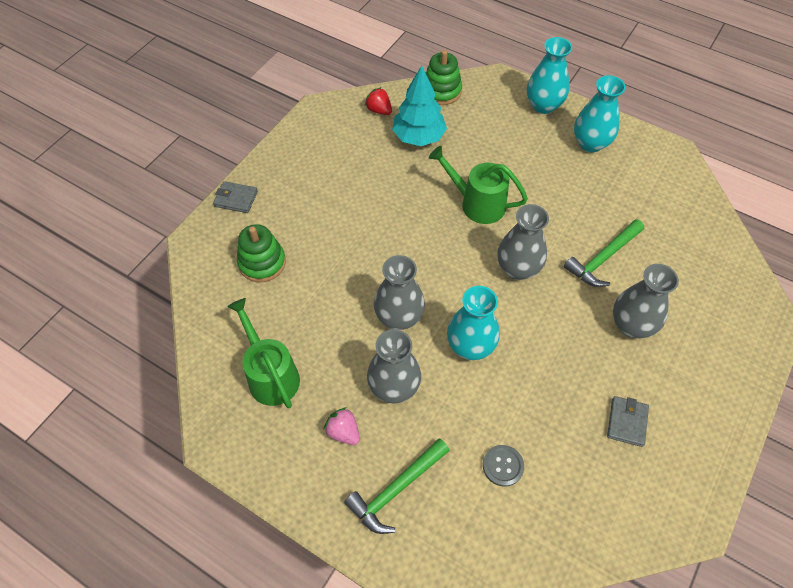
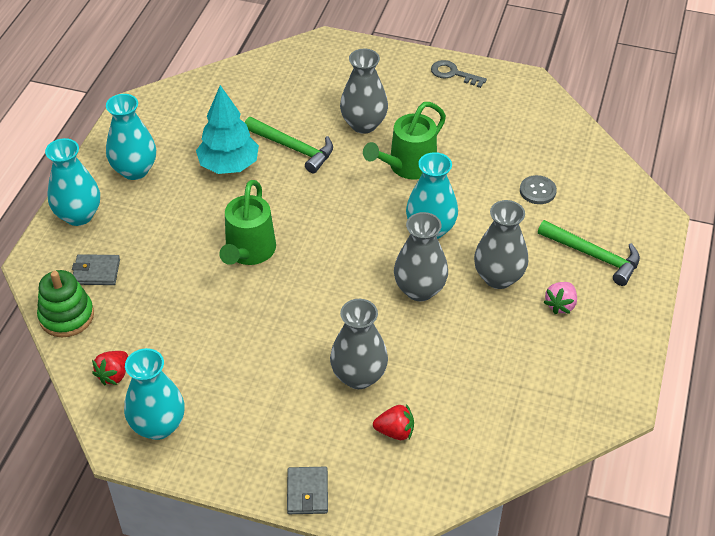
camera: 105 degrees left, 10 degrees down
(262, 263) = (395, 431): green stacking toy -> red strawberry
(270, 375) = (529, 380): green watering can -> green watering can (407, 166)
(326, 128) = (158, 426): none -> turquoise vase
(418, 137) = (155, 323): turquoise tree -> turquoise tree (229, 165)
(518, 268) = (326, 207): grey vase -> grey vase (359, 376)
(627, 422) = (462, 121): grey wallet -> grey wallet (96, 272)
(712, 438) = (453, 74): none -> grey key

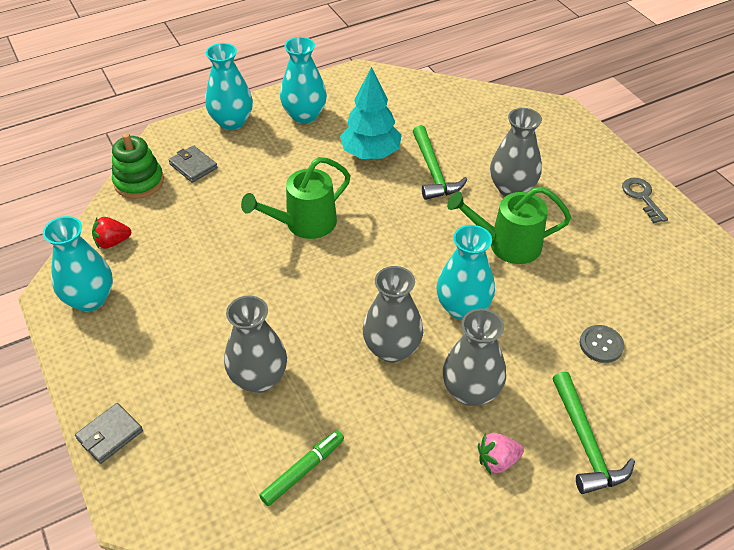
camera: 45 degrees right, 0 degrees up
(395, 431) = (227, 446): red strawberry -> none
(460, 404) = (303, 470): none -> green marker

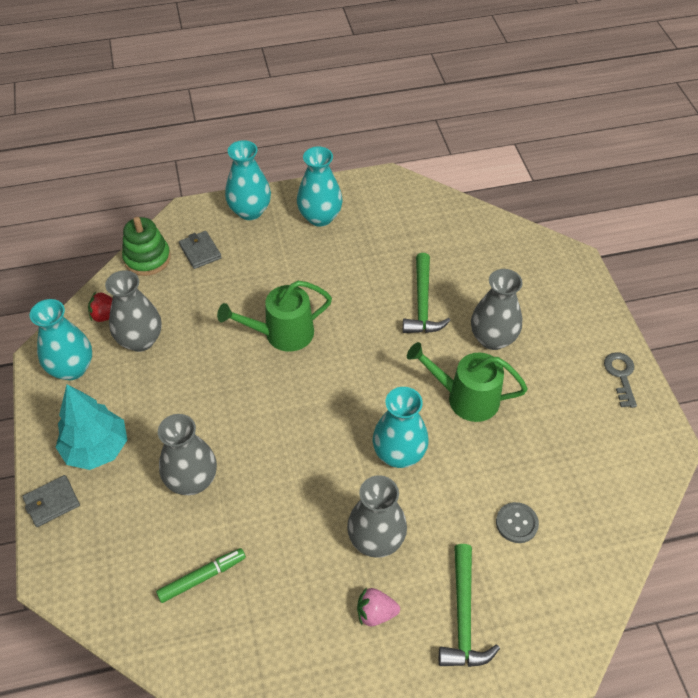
camera: 15 degrees right, 5 degrees up
(370, 153) = (369, 271): turquoise tree -> turquoise tree (96, 449)
(392, 349) = (319, 480): grey vase -> grey vase (140, 340)

